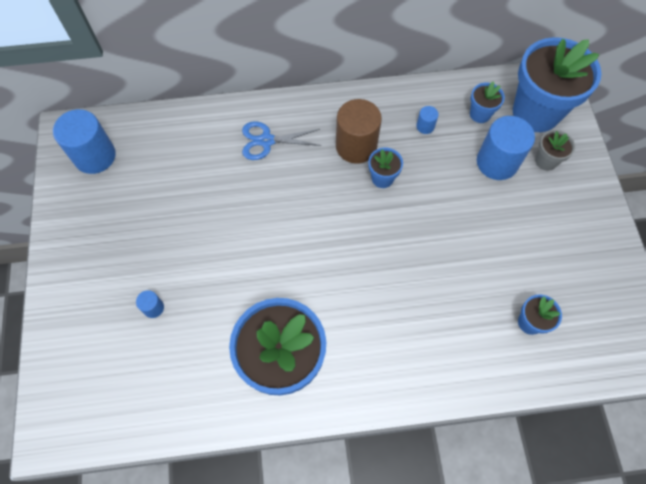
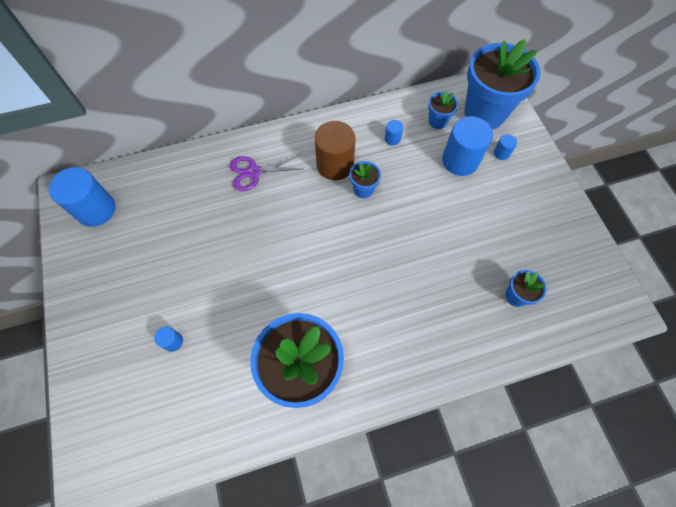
camera: 10 degrees left, 0 degrees up
(266, 141) = (254, 172): blue scissors -> purple scissors
(546, 161) = (501, 153): grey flower pot -> blue cylinder

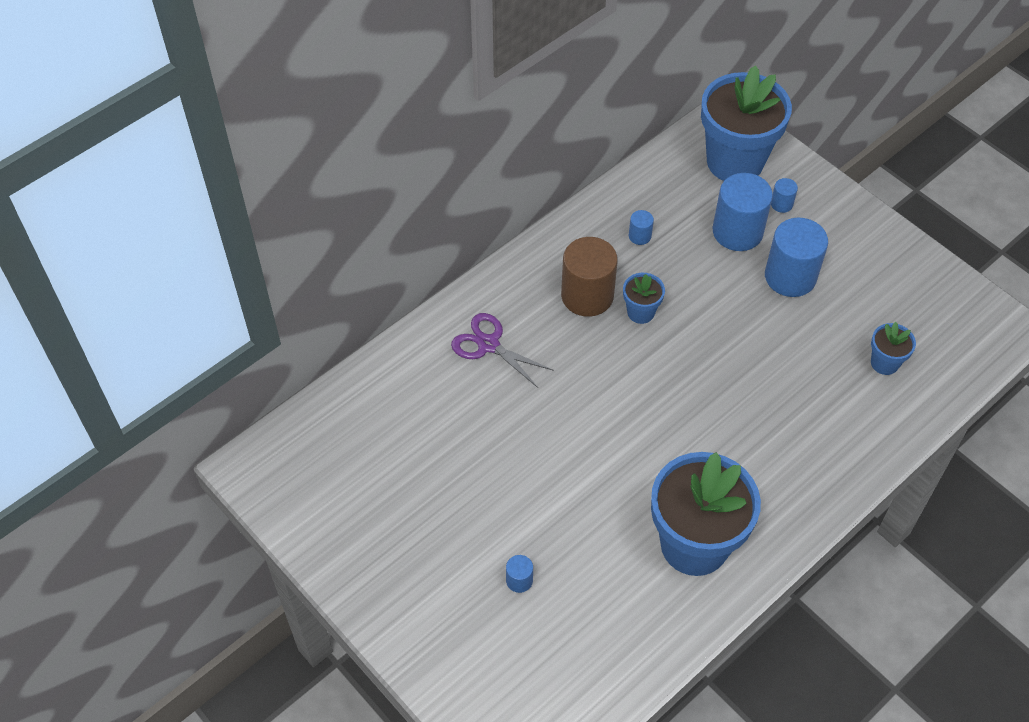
camera: 25 degrees left, 10 degrees down
(96, 209) = (309, 473): blue cylinder -> blue cylinder (790, 276)
(254, 172) = (488, 344): purple scissors -> purple scissors turned 75 degrees clockwise
(437, 121) = (683, 193): blue flower pot -> none

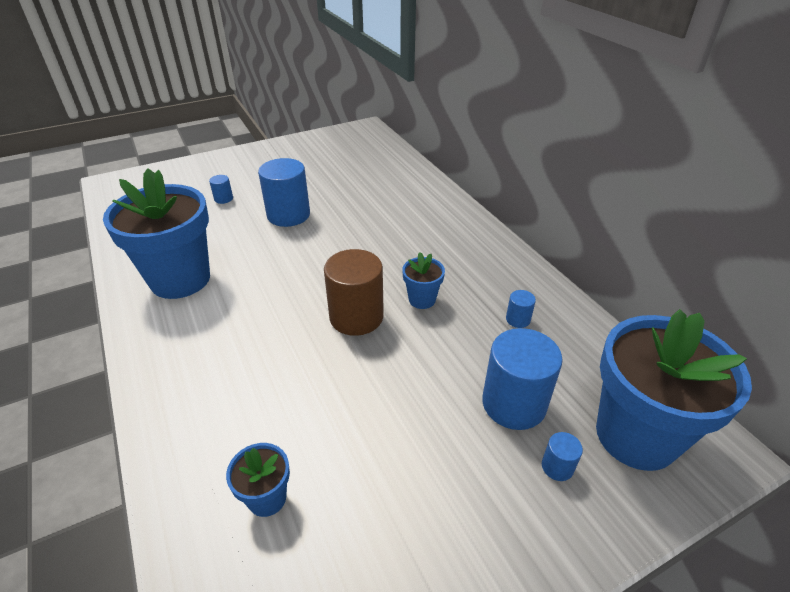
camera: 105 degrees right, 15 degrees down
(488, 344) = (418, 214): purple scissors -> none
(587, 296) = (451, 271): brown cylinder -> brown cylinder (356, 317)
(790, 276) = (433, 437): blue cylinder -> blue cylinder (288, 215)

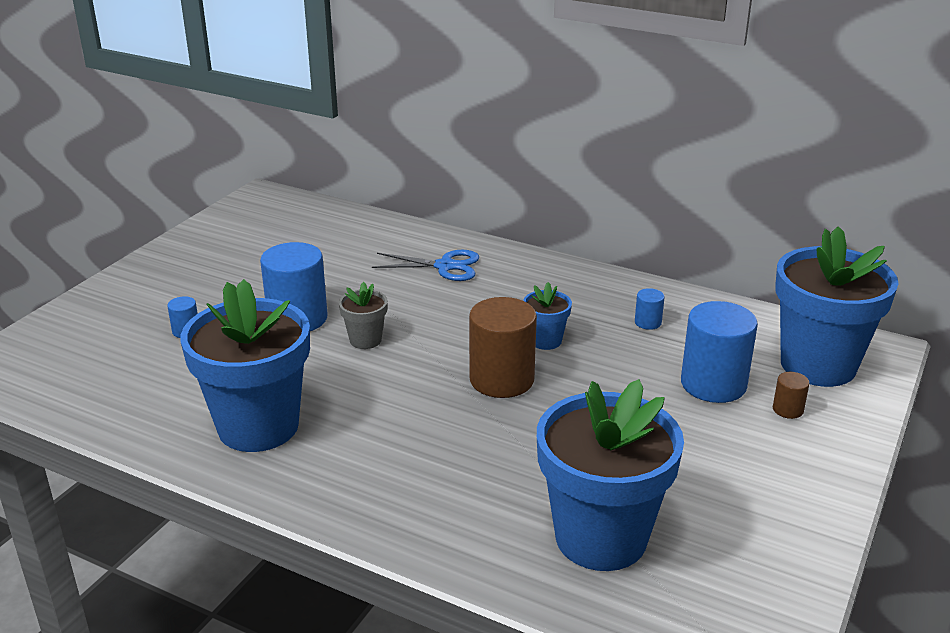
camera: 35 degrees left, 10 degrees down
(267, 498) = (601, 538): blue flower pot -> blue flower pot, size x2.24
(308, 246) = (365, 340): none -> grey flower pot
(418, 213) = (445, 266): none -> blue scissors
(557, 467) = (787, 409): blue cylinder -> brown cylinder

